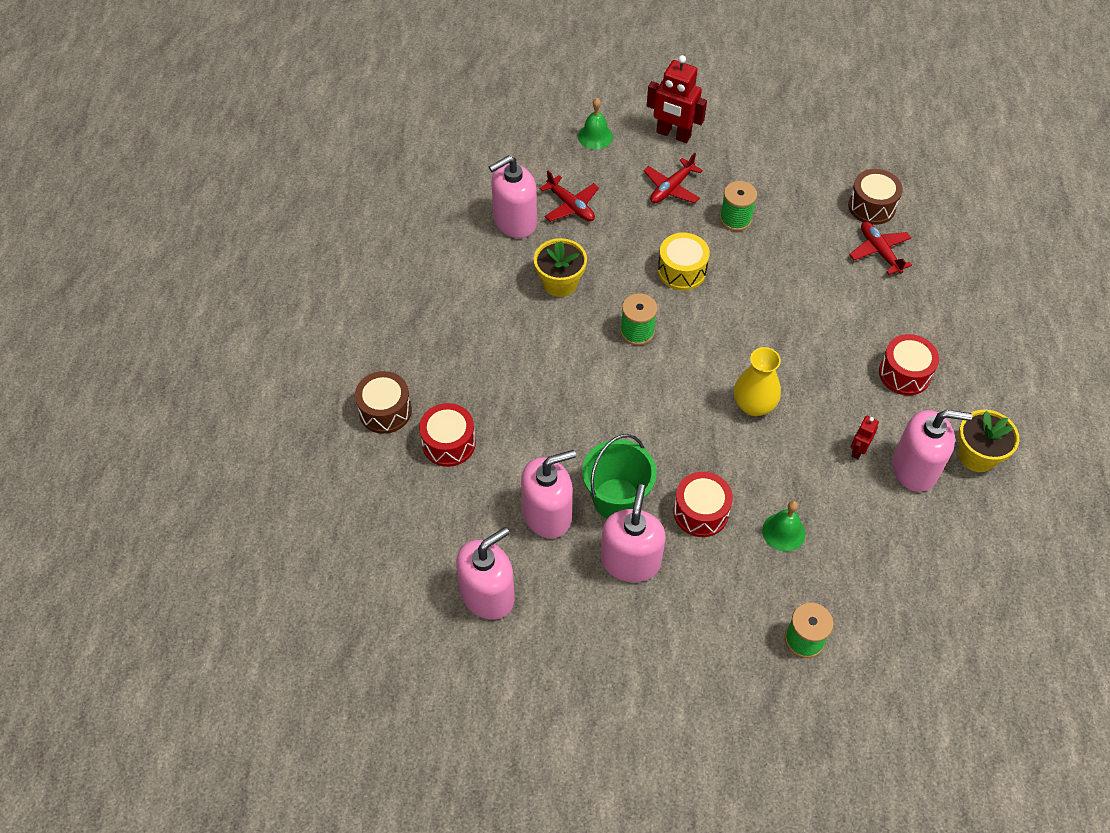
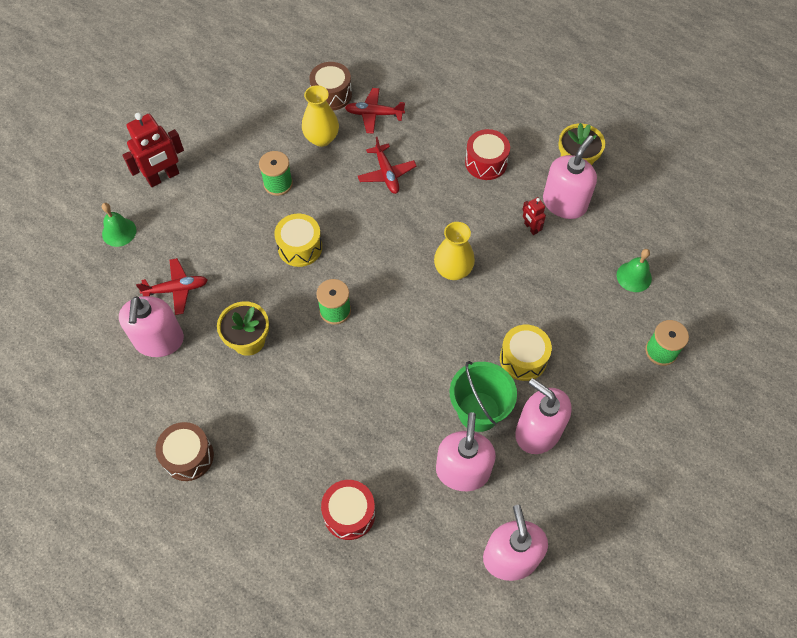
camera: 60 degrees left, 5 degrees up
(385, 411) = (282, 551): brown drum -> brown drum (188, 456)
(671, 188) = (215, 209): red plane -> red plane (386, 174)
(700, 512) = (523, 358): red drum -> yellow drum
(783, 532) = (569, 313): green bell -> green bell (634, 276)
(814, 225) = (321, 138): none -> yellow vase

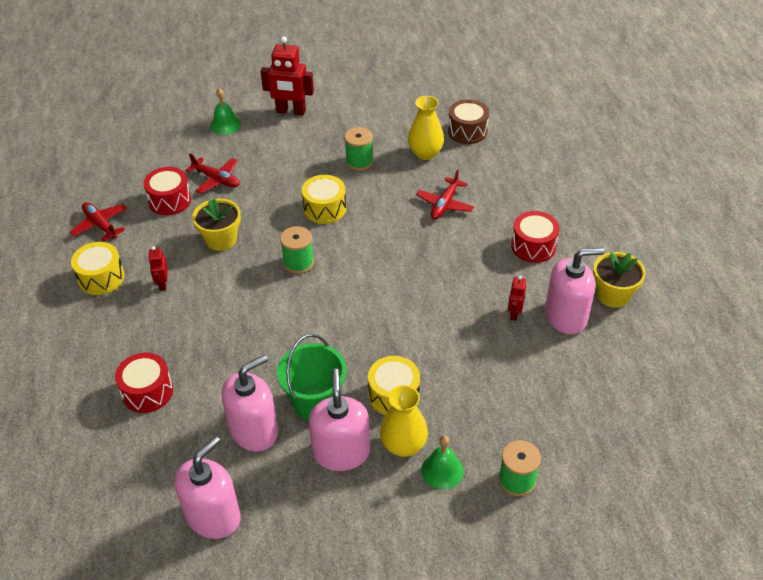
camera: 45 degrees right, 15 degrees down
(159, 340) = (170, 200): pink soap dispenser -> red drum
(188, 456) = (101, 278): brown drum -> yellow drum
(248, 418) = (163, 284): none -> red robot
(374, 114) = (483, 161): red plane -> red plane (100, 225)
(453, 270) = (415, 298): yellow vase -> yellow vase (403, 445)
(634, 276) = (562, 409): green bell -> green bell (442, 470)

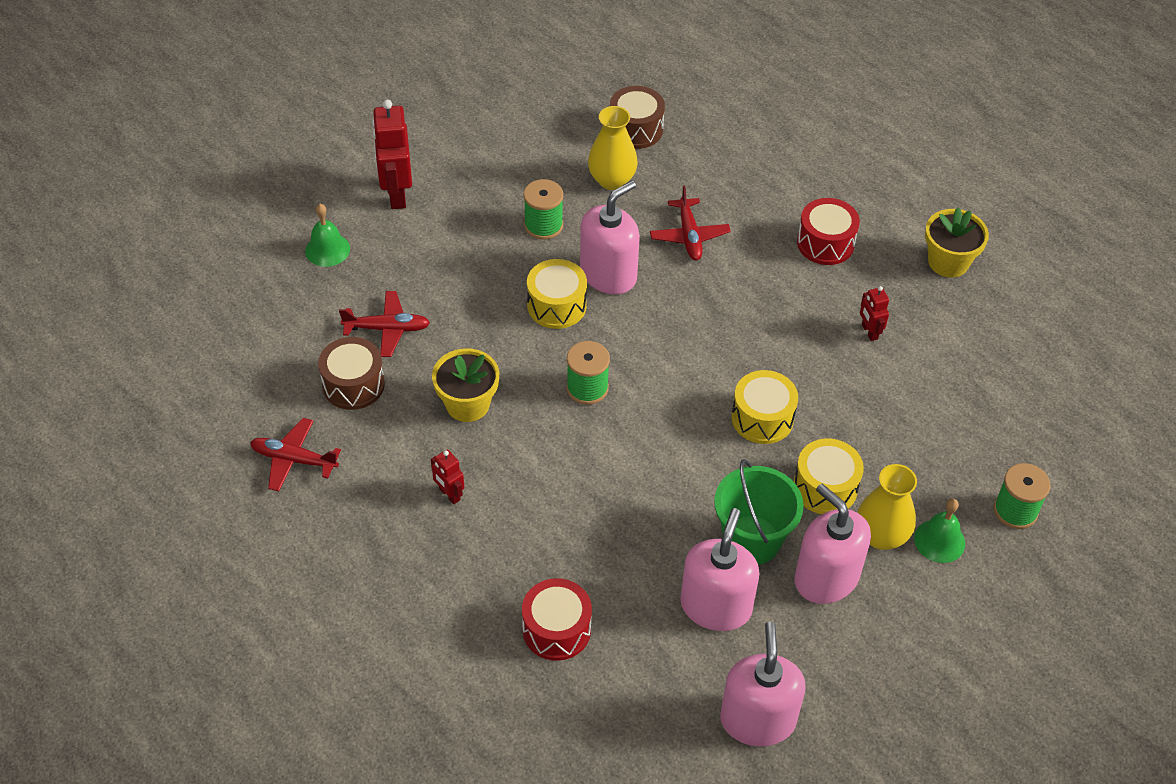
camera: 35 degrees left, 5 degrees up
(101, 278) = (364, 525): yellow drum -> yellow drum (762, 418)
(170, 200) = (353, 384): red drum -> brown drum
(291, 111) = (396, 194): red robot -> red robot turned 105 degrees clockwise
(566, 316) = (922, 309): pink soap dispenser -> pink soap dispenser (608, 274)

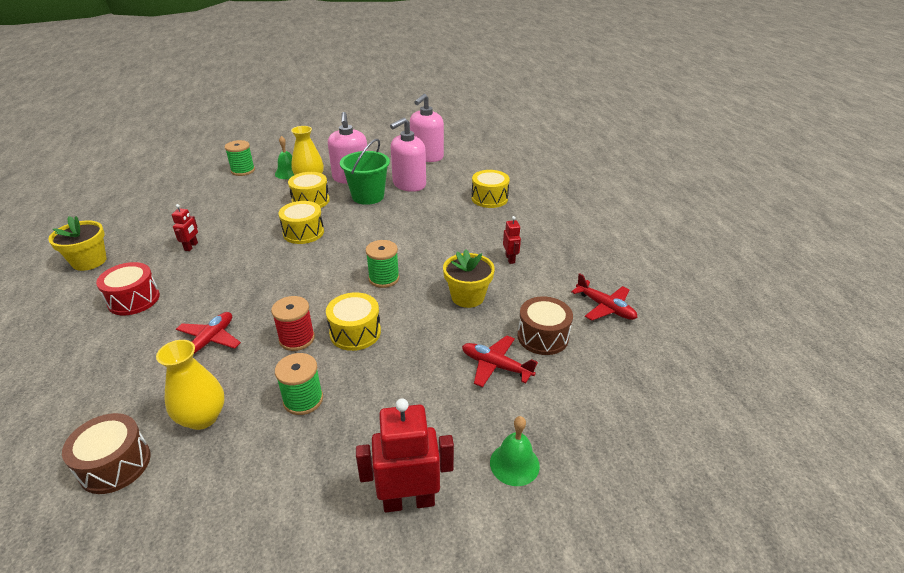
camera: 150 degrees left, 15 degrees down
(396, 194) = (408, 501): red robot -> red robot turned 120 degrees counterclockwise
(556, 629) = (489, 198): red drum -> yellow drum
(608, 274) = (297, 339): pink soap dispenser -> red spool

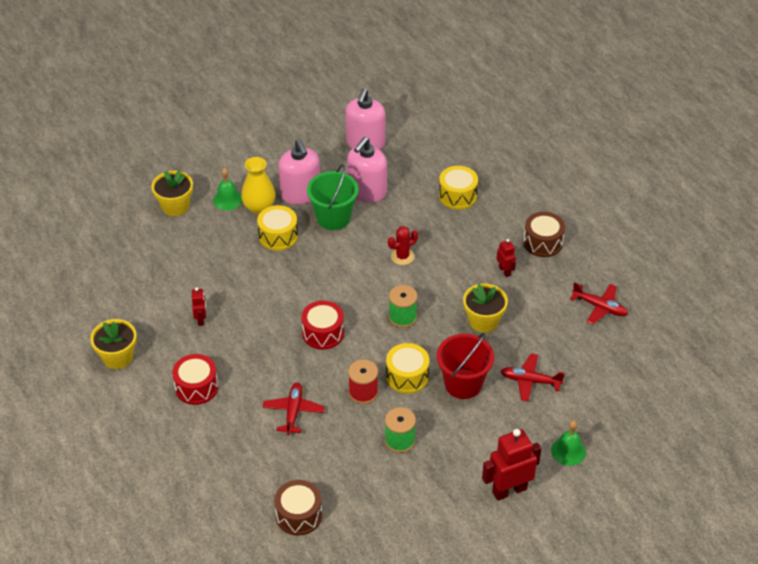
camera: 15 degrees left, 10 degrees up
(202, 417) = (335, 470): yellow vase -> none
(243, 171) = (175, 206): green spool -> yellow flower pot
(295, 277) = (323, 333): none -> red drum
(303, 232) = (297, 280): yellow drum -> none
(413, 232) = (402, 256): none -> red cactus
(414, 353) = (463, 384): none -> red bucket
(542, 337) = (557, 347): brown drum -> brown drum (543, 242)

